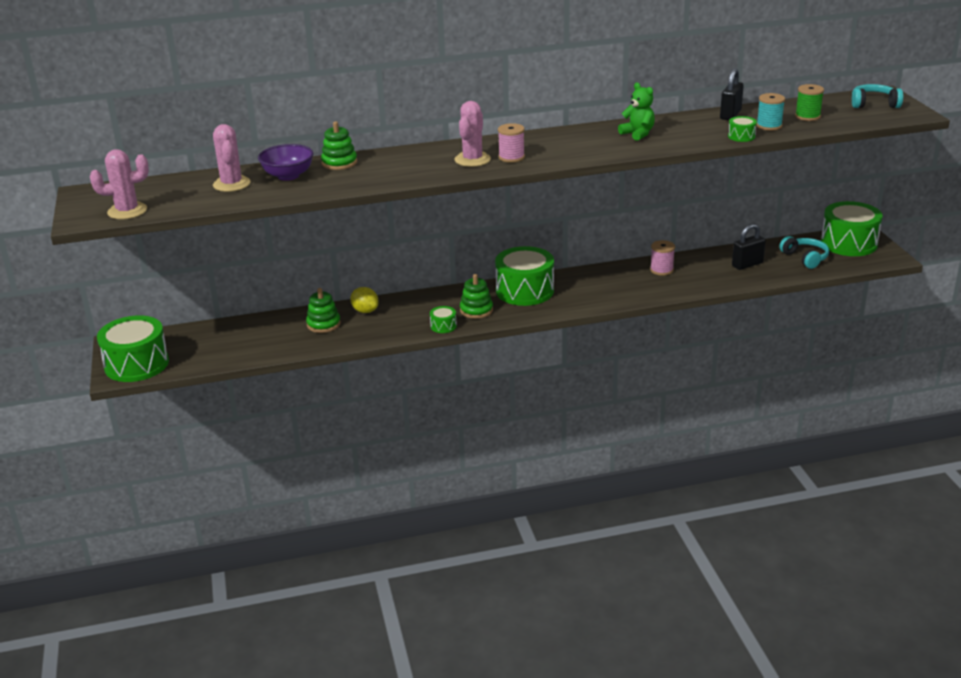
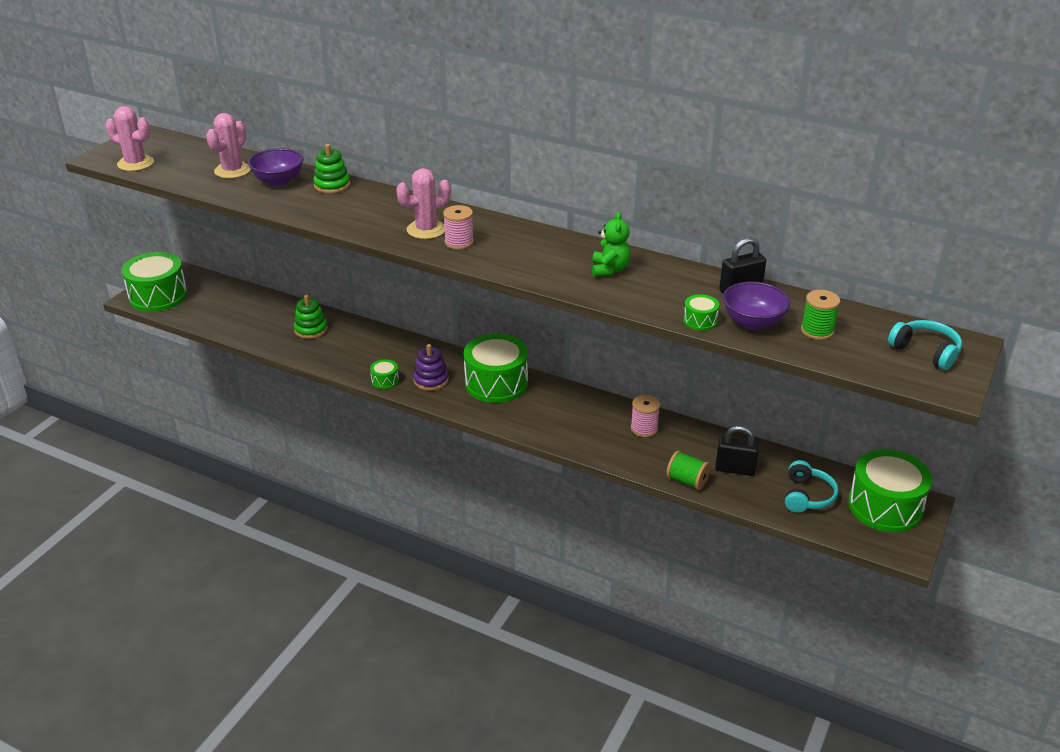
camera: 40 degrees right, 5 degrees up
(365, 311) = (355, 334): yellow lemon -> none
(476, 310) = (431, 380): green stacking toy -> purple stacking toy
(732, 283) = (687, 481): none -> green spool
(769, 126) = (753, 322): turquoise spool -> purple bowl

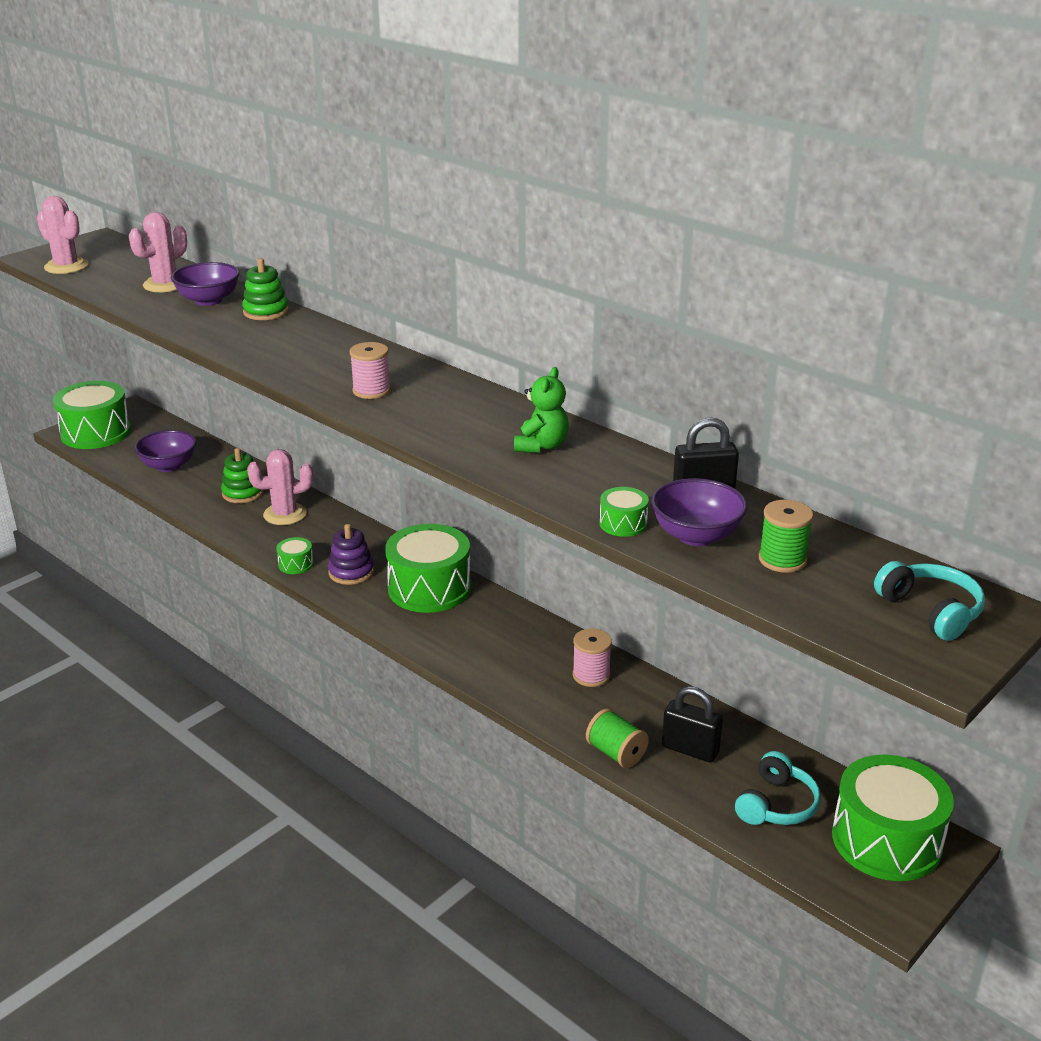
camera: 15 degrees right, 5 degrees down
(237, 316) = (168, 466): none -> purple bowl
(426, 230) = (341, 372): pink cactus -> pink cactus (285, 514)

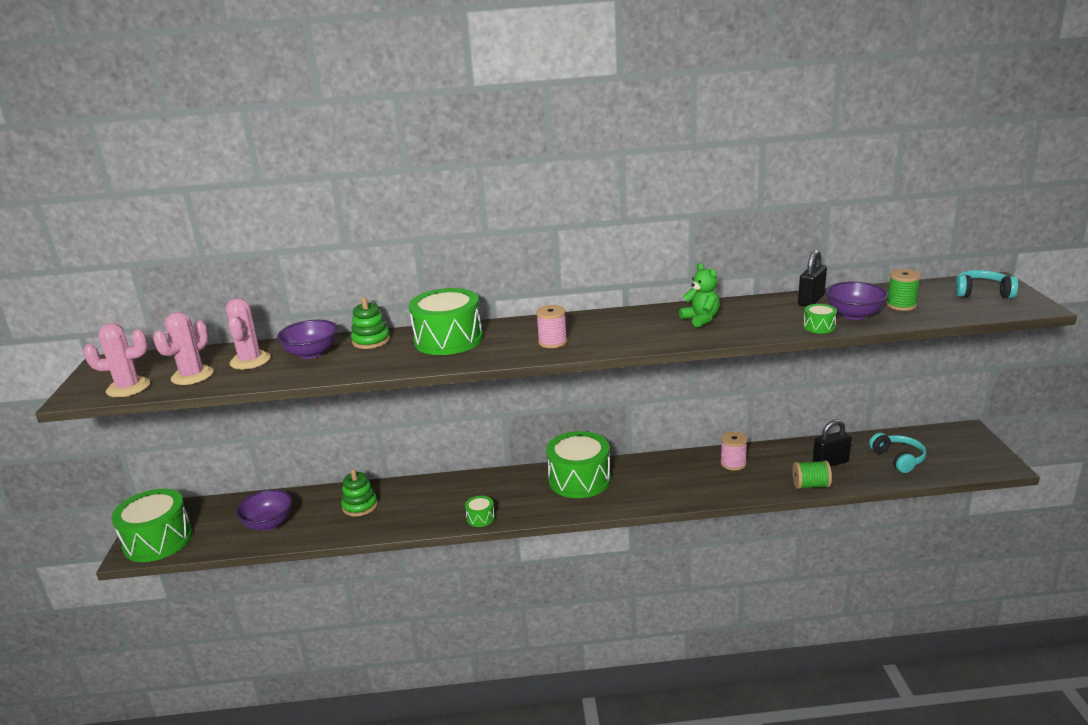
camera: 45 degrees left, 5 degrees down
(285, 514) = (414, 499): pink cactus -> pink cactus (192, 376)
(351, 572) = (521, 500): purple stacking toy -> none
(886, 840) = (951, 443): green drum -> green drum (448, 339)

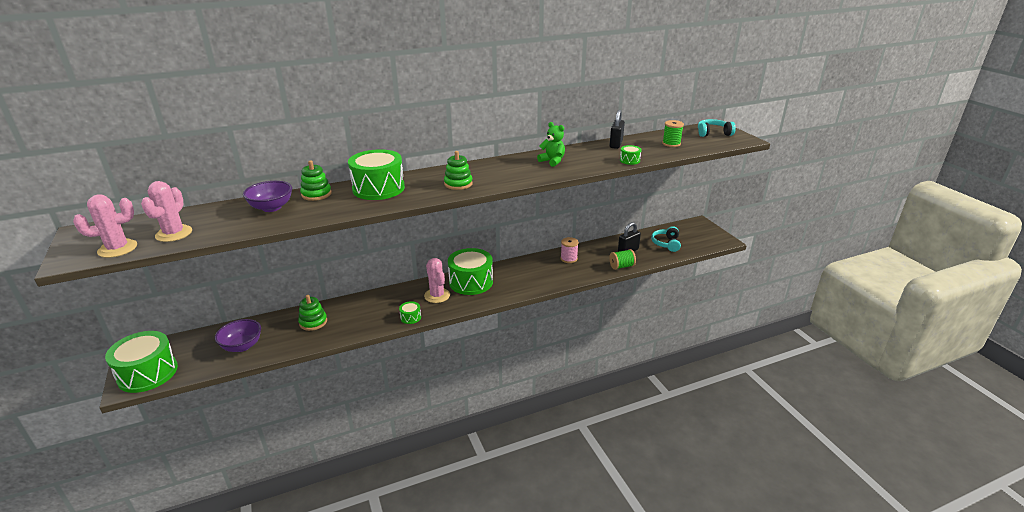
camera: 20 degrees left, 5 degrees up
(250, 361) = (220, 217): pink cactus -> pink cactus (437, 295)
(552, 342) = (458, 184): pink spool -> green stacking toy
(854, 315) = (646, 151): purple bowl -> none
(898, 459) = (666, 244): turquoise headphones -> turquoise headphones turned 135 degrees counterclockwise

